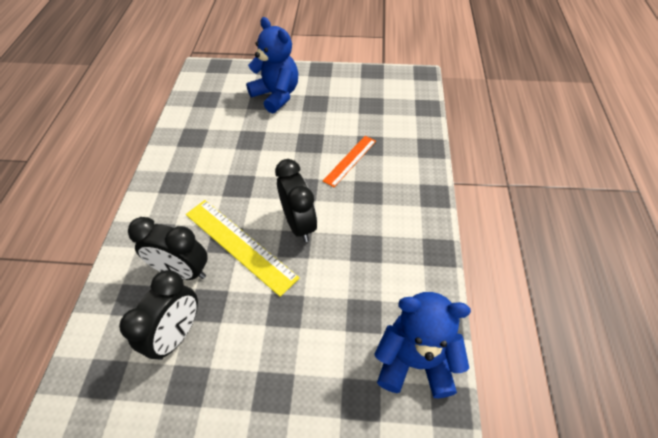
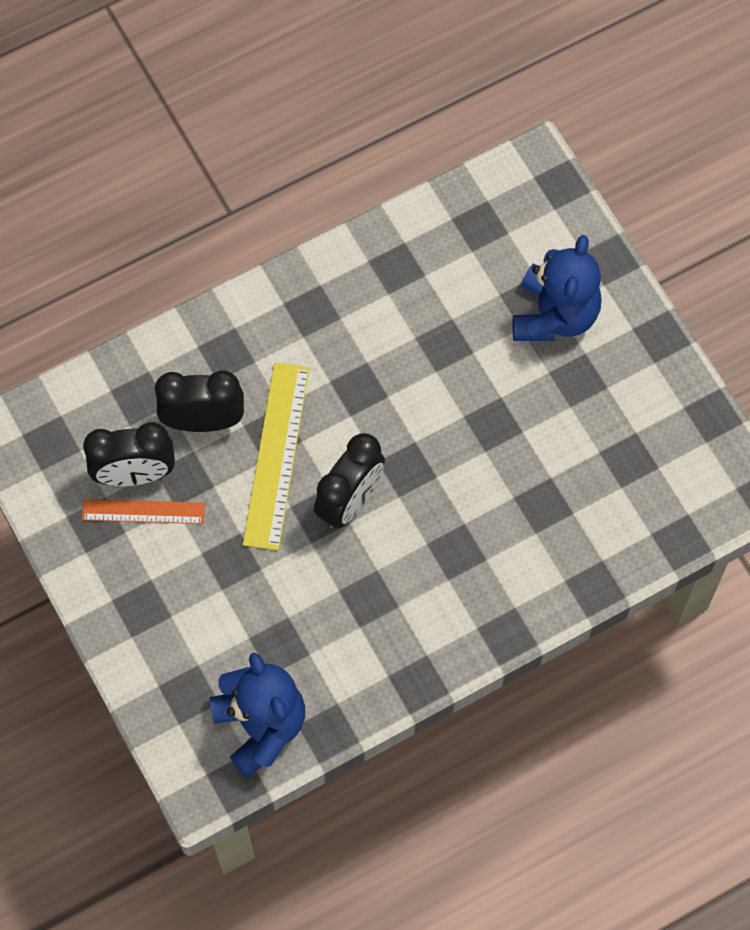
camera: 55 degrees right, 15 degrees up
(182, 271) = (203, 421): black clock -> black clock turned 105 degrees clockwise
(350, 160) = (495, 496): orange ruler -> orange ruler (143, 511)

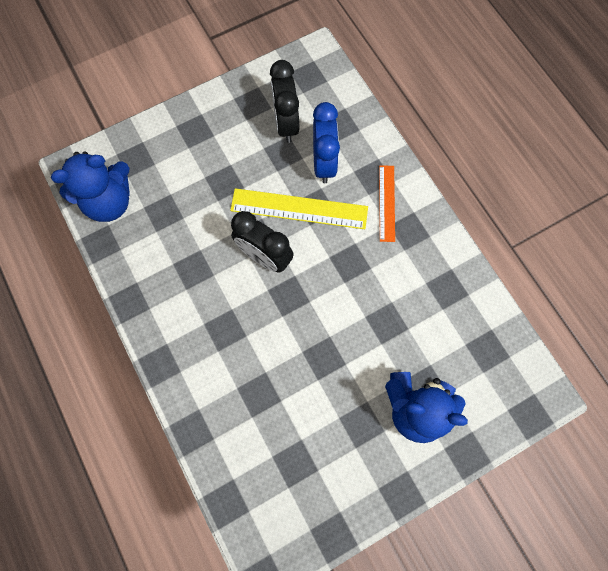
camera: 90 degrees right, 5 degrees up
(143, 511) = (260, 129): orange ruler -> orange ruler (387, 203)
(203, 421) = (324, 163): black clock -> blue clock

